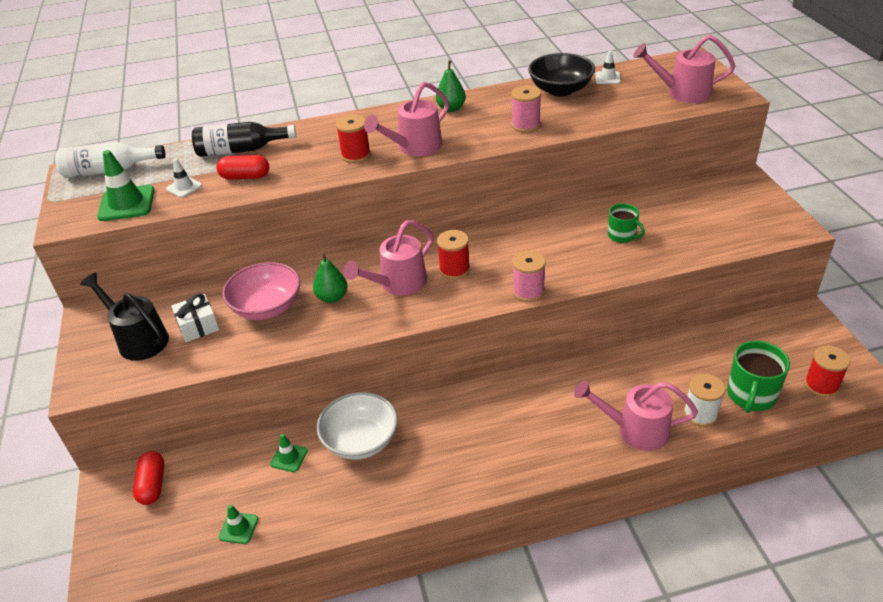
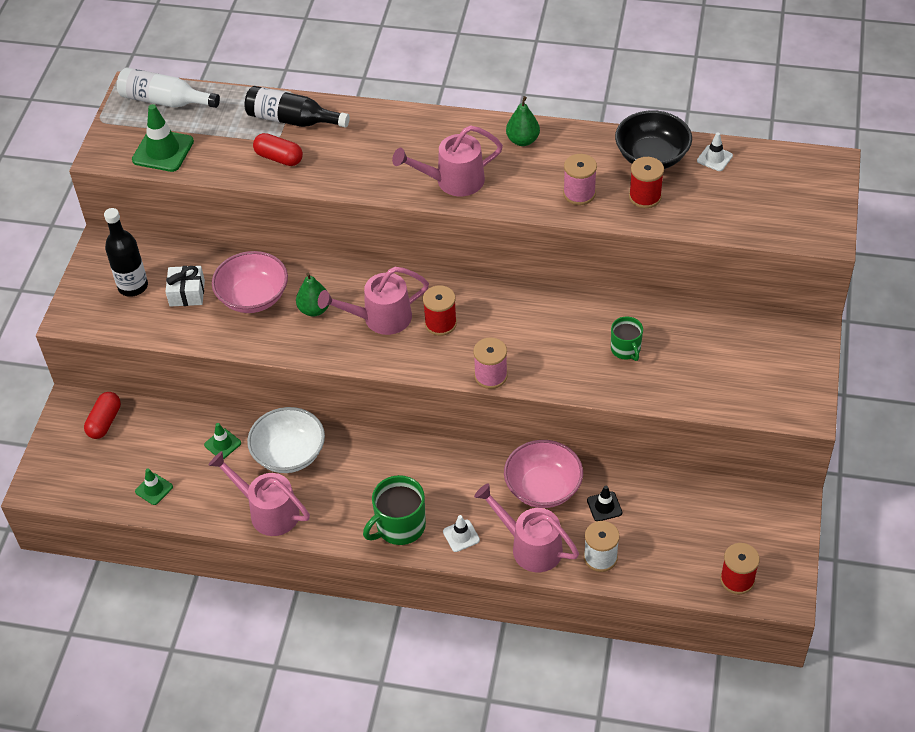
camera: 25 degrees right, 10 degrees up
(138, 339) = (133, 286): black watering can -> black bottle
(184, 187) = (220, 150): white traffic cone -> white traffic cone (461, 536)
(356, 155) = (392, 169): red spool -> red spool (645, 197)
(608, 379) = (543, 488): none -> pink bowl
(669, 373) = (604, 506): none -> black traffic cone
(682, 93) = (773, 211): pink watering can -> pink watering can (267, 511)
(751, 395) = (662, 560): green mug -> green mug (400, 526)

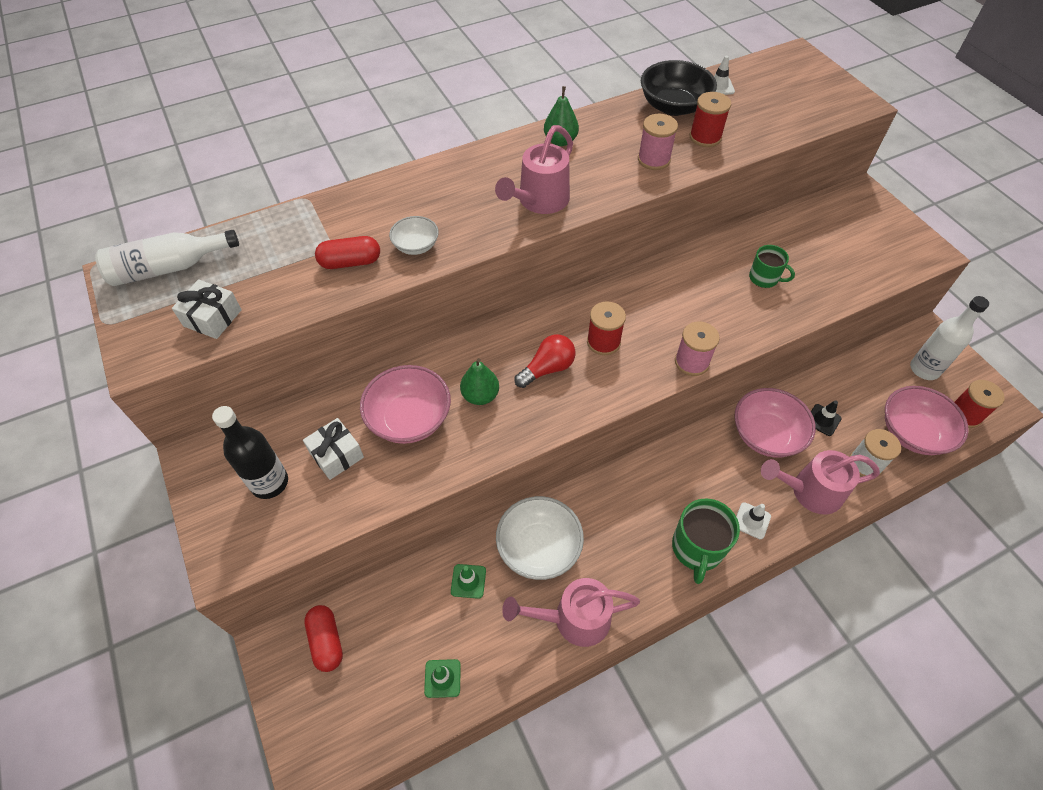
camera: 40 degrees left, 5 degrees up
(163, 151) = (212, 318): green traffic cone -> white gift
(292, 120) = (329, 222): black bottle -> none
(332, 169) = (416, 246): none -> white bowl
(379, 318) = (547, 369): pink watering can -> red light bulb
(671, 563) = (912, 433): none -> pink bowl
(747, 526) = (924, 369): none -> white bottle

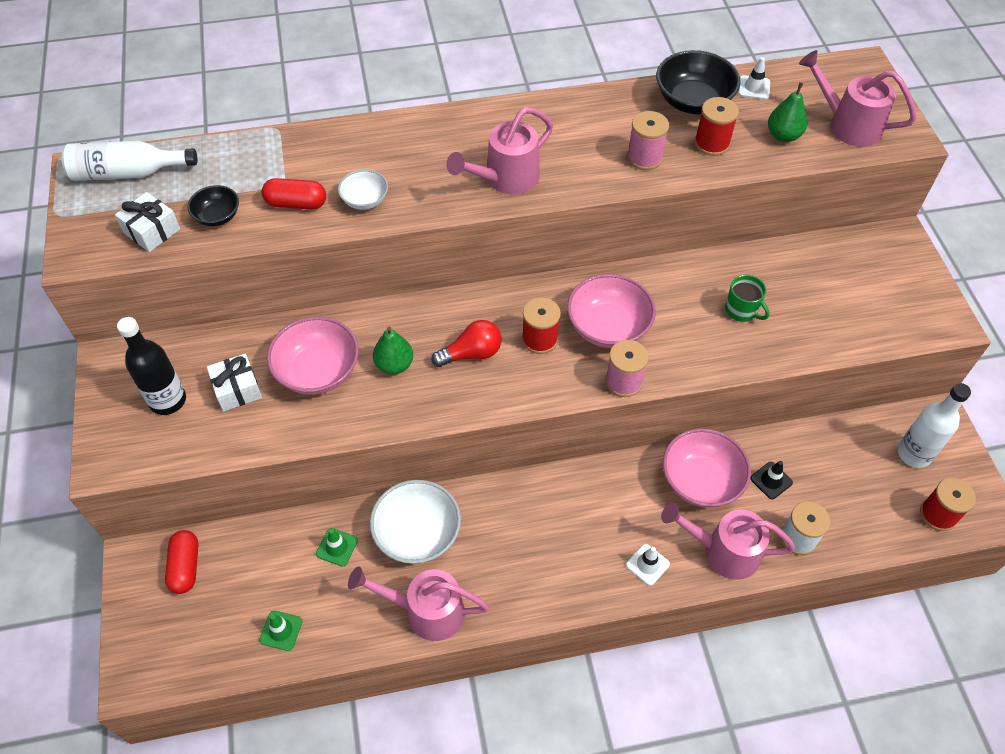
camera: 15 degrees right, 0 degrees up
(275, 290) = (217, 216): none -> black bowl
(560, 141) = (554, 117): green pear -> green pear (783, 136)
(697, 548) = (578, 577): green mug -> none
(807, 101) = (847, 124): none -> pink watering can
(912, 433) = (867, 519): pink bowl -> pink bowl (608, 327)

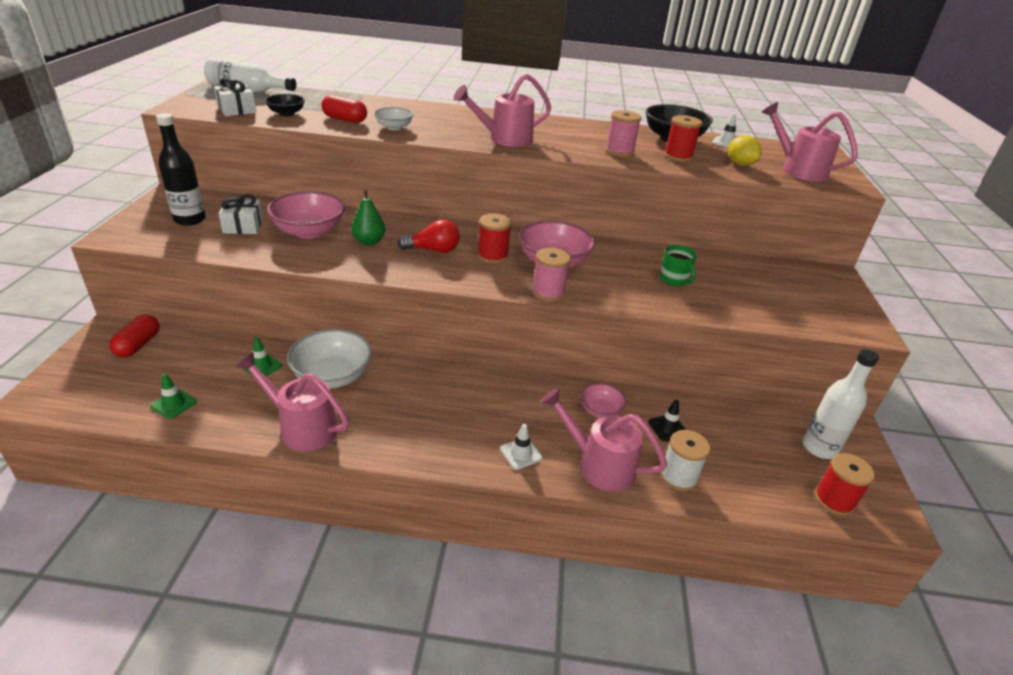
camera: 15 degrees right, 20 degrees down
(701, 481) = (600, 410): pink bowl -> pink bowl, size x0.56
(783, 136) = (740, 164): green pear -> yellow lemon

